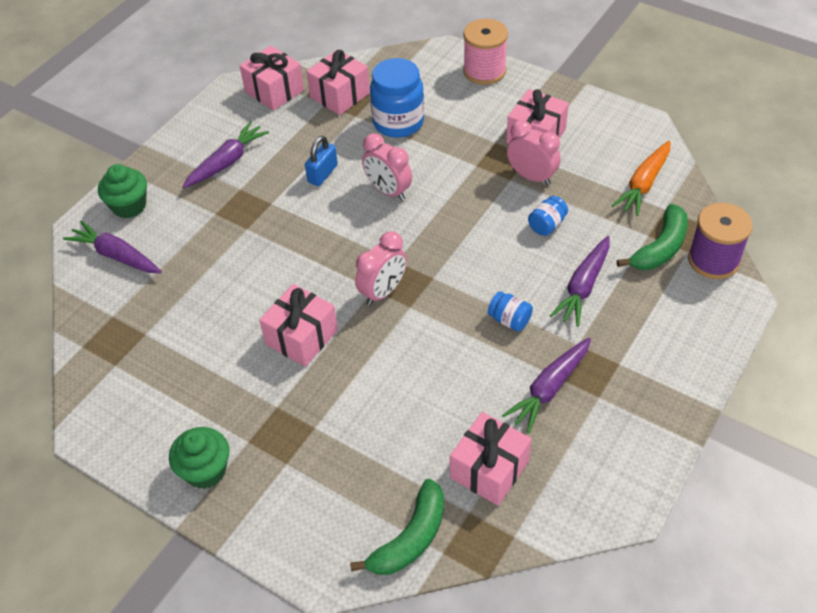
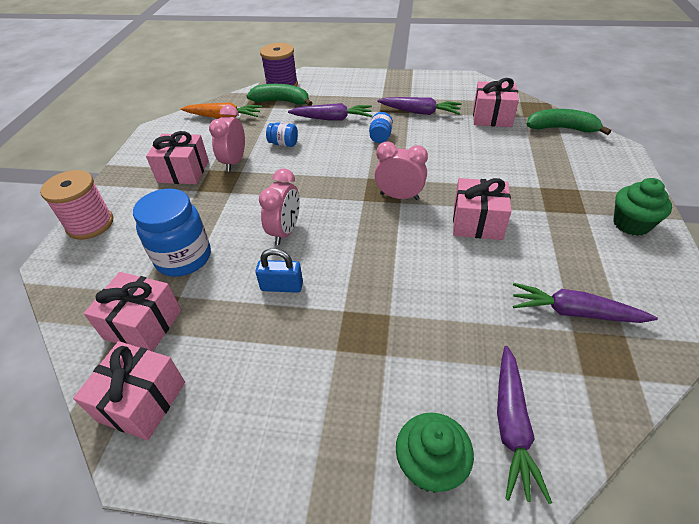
camera: 115 degrees left, 5 degrees down
(227, 162) = (298, 387): purple carrot -> purple carrot (574, 312)

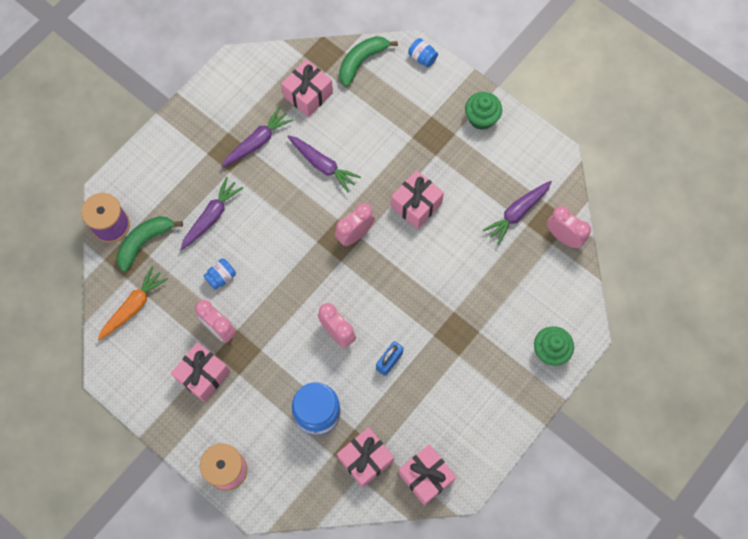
camera: 60 degrees left, 25 degrees up
(380, 137) = (270, 197): blue jar -> blue jar (422, 58)
(511, 425) = (555, 300): purple carrot -> purple carrot (323, 165)
(607, 383) = (563, 237): none -> pink clock

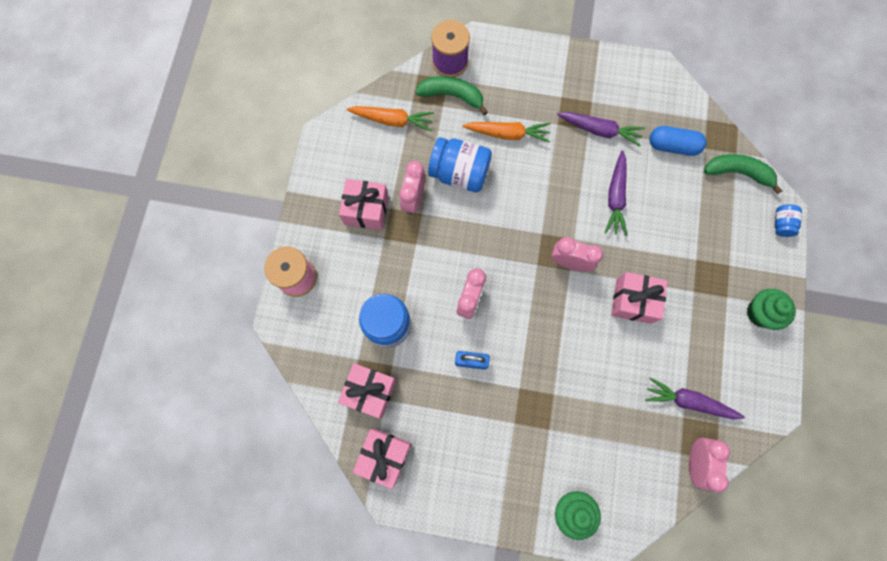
camera: 60 degrees right, 5 degrees up
(211, 217) = (507, 134): purple carrot -> orange carrot
(221, 277) = (459, 173): blue jar -> blue jar, size x2.02
(308, 95) = (672, 146): pink gift -> blue capsule

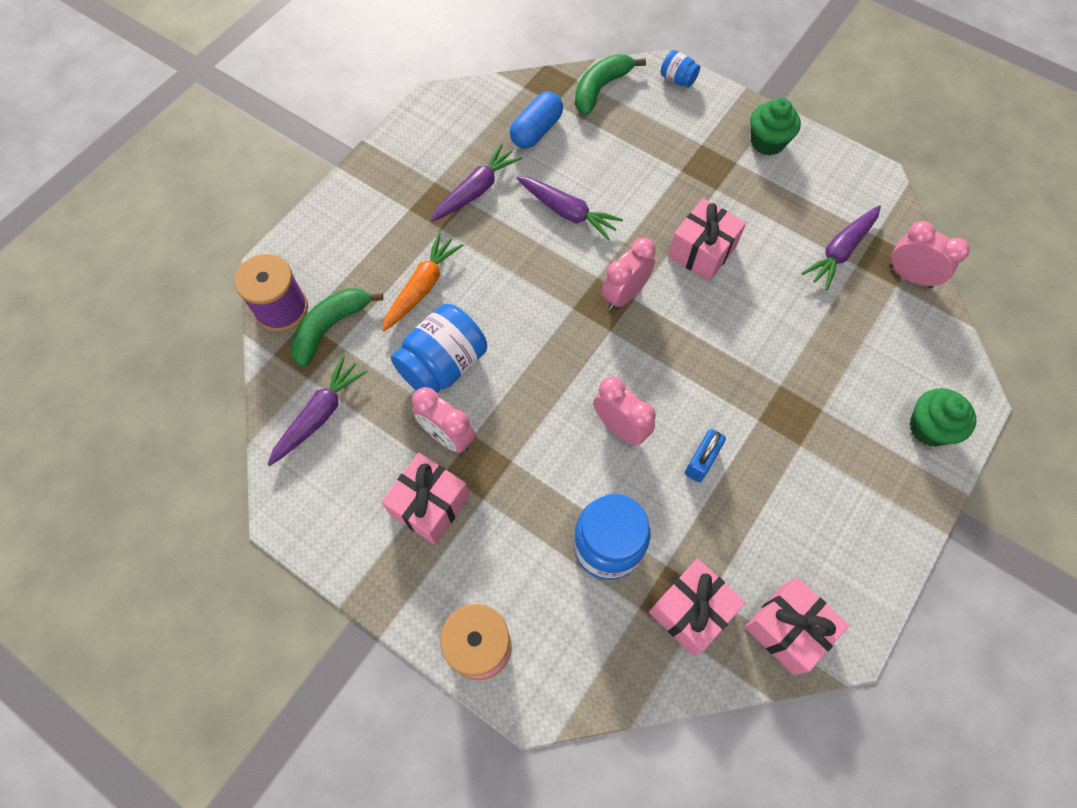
camera: 65 degrees left, 10 degrees down
(392, 120) = (320, 415): orange carrot -> purple carrot

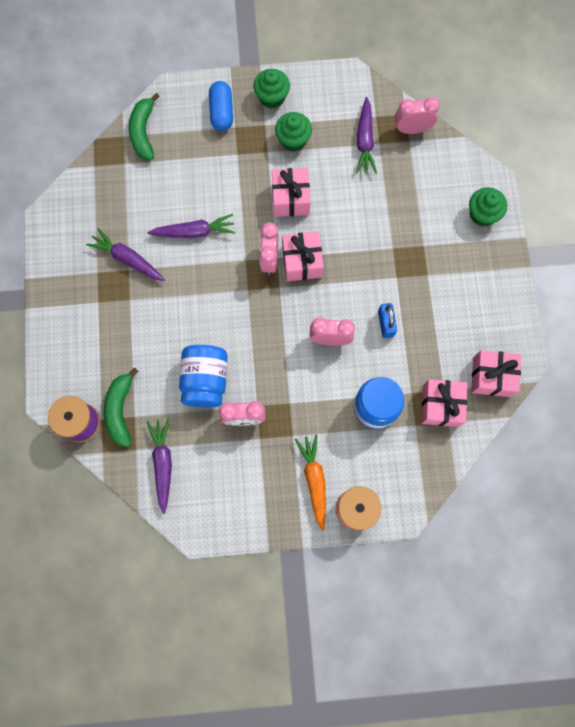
camera: 40 degrees left, 10 degrees up
(422, 287) = (151, 344): orange carrot -> orange carrot (314, 480)
(429, 505) = (267, 461): pink gift -> pink gift (302, 262)
(476, 190) = (127, 259): purple carrot -> purple carrot turned 60 degrees counterclockwise
(536, 131) = (129, 191): blue capsule -> blue capsule (222, 112)
(677, 79) = (185, 91): blue jar -> none
(756, 197) = (293, 140): none -> green cupcake

